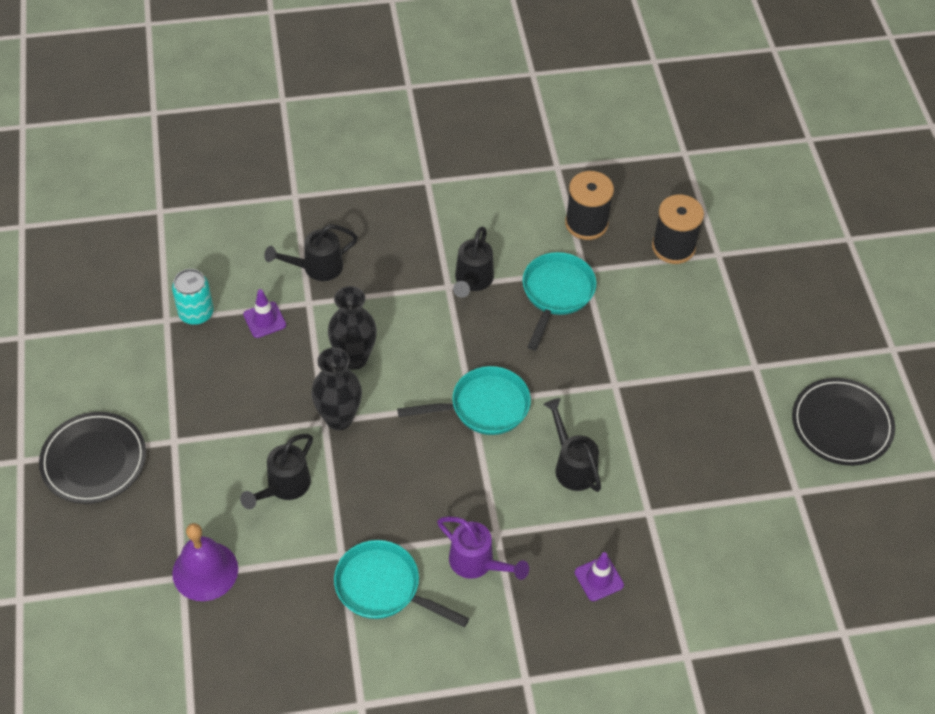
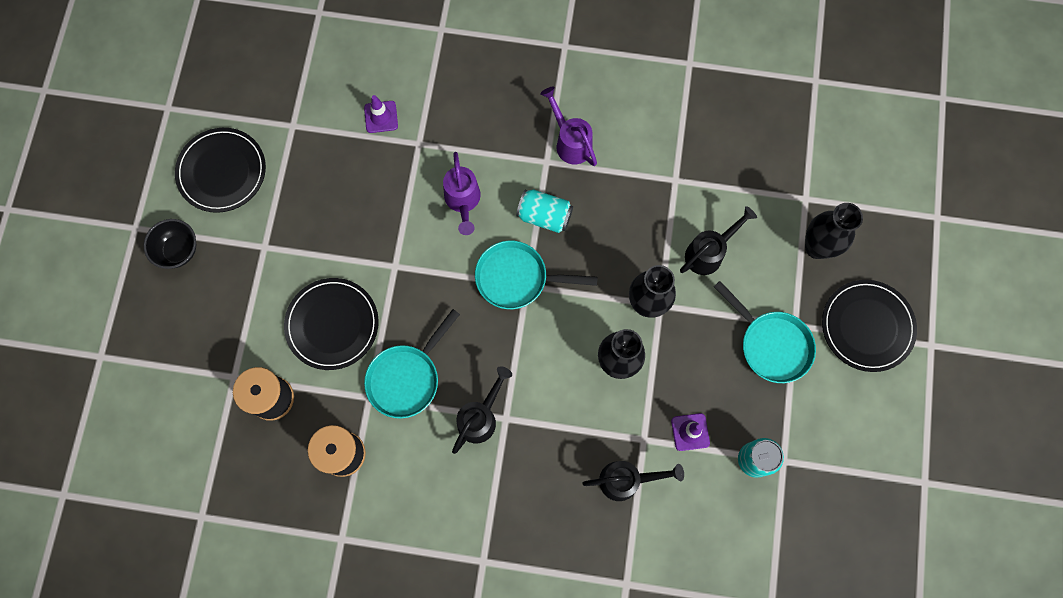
camera: 160 degrees left, 20 degrees up
(161, 526) = (817, 247): none -> black vase
(205, 571) = (787, 198): purple bell -> none
(383, 587) = (649, 144): turquoise pan -> turquoise pan (771, 344)
(477, 475) = (544, 216): none -> turquoise can
(572, 465) = (463, 202): black watering can -> purple watering can
(599, 578) = (481, 103): purple traffic cone -> purple traffic cone (381, 117)
(650, 318) = (332, 324): none -> black plate
(836, 341) = (178, 250): none -> black bowl

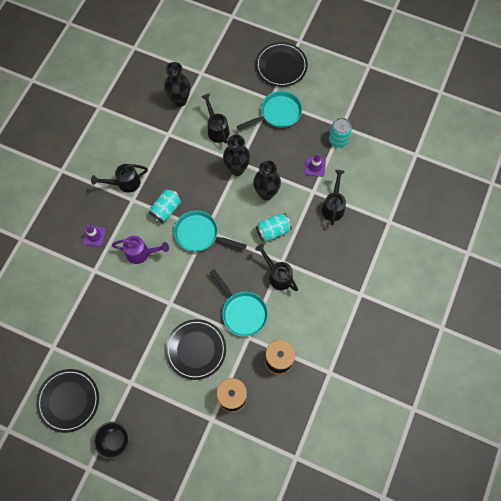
camera: 75 degrees left, 5 degrees down
(381, 117) = (67, 289): purple traffic cone -> purple traffic cone (94, 236)
(517, 278) = (200, 234): turquoise pan -> turquoise pan turned 90 degrees clockwise
(554, 391) = (273, 231): none -> turquoise can
(570, 141) = (124, 183): purple watering can -> black watering can
(817, 247) = (230, 76): black vase -> black vase (179, 100)

